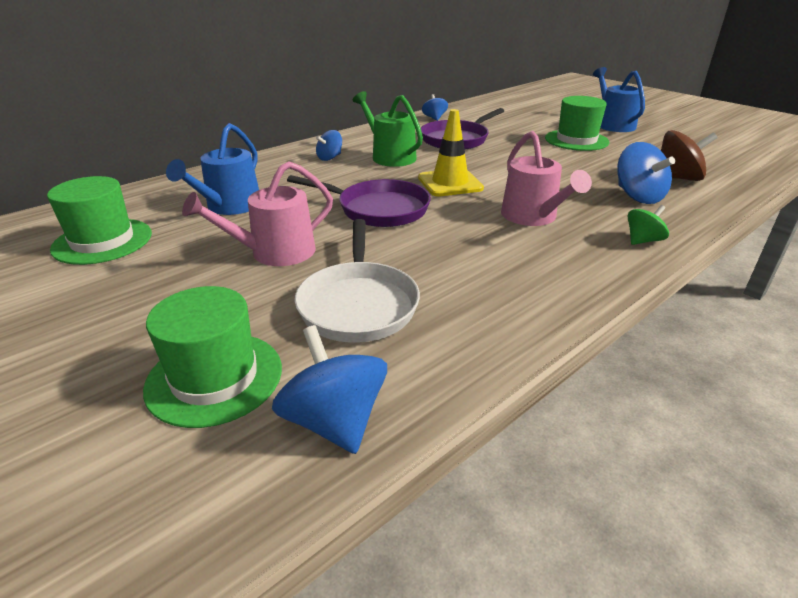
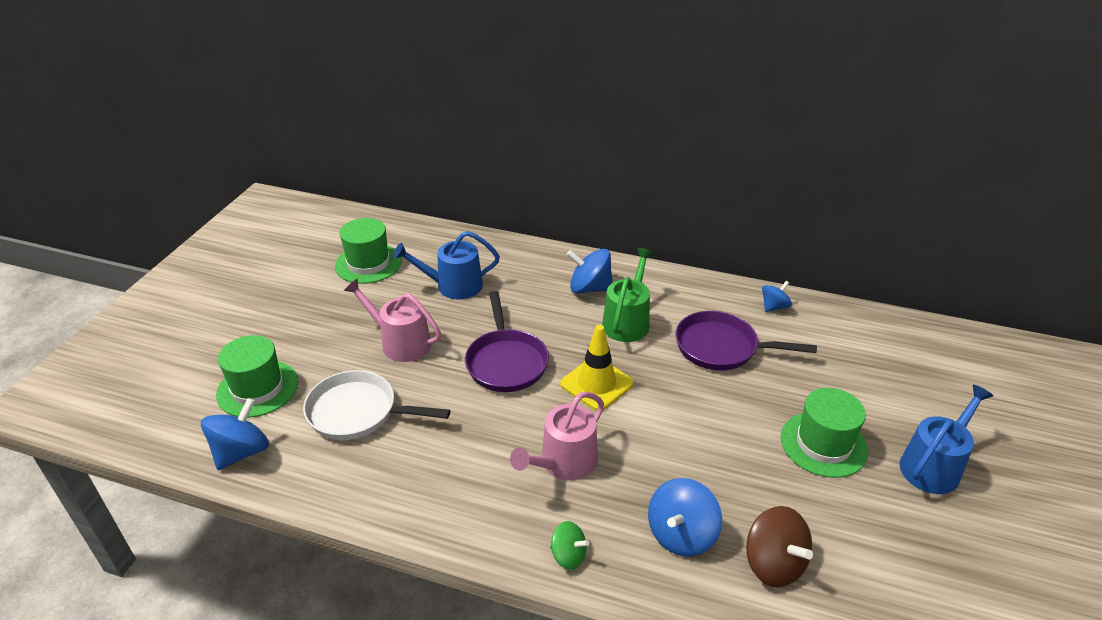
camera: 60 degrees right, 5 degrees up
(330, 158) = (589, 288): blue spinning top -> blue spinning top, size x1.66
(358, 304) = (358, 412): white pan -> white pan turned 45 degrees clockwise

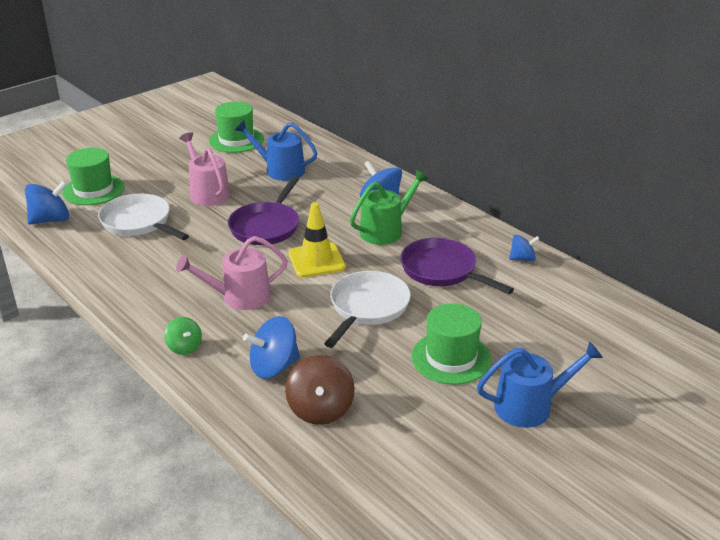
camera: 30 degrees right, 5 degrees down
(698, 420) = (367, 307): none -> white pan

